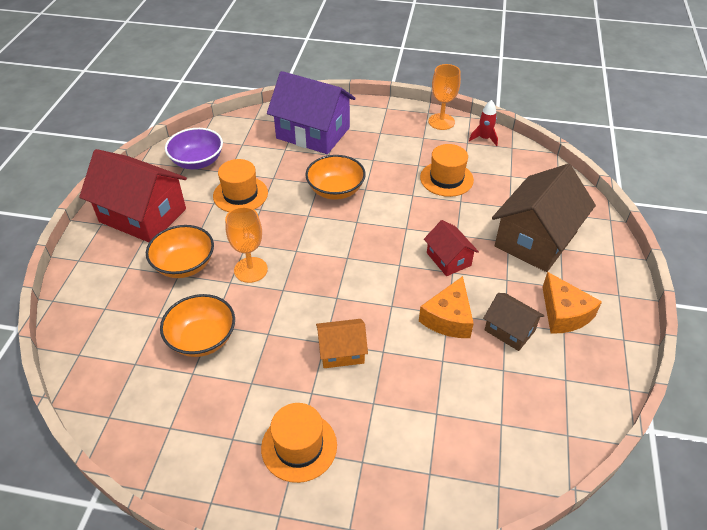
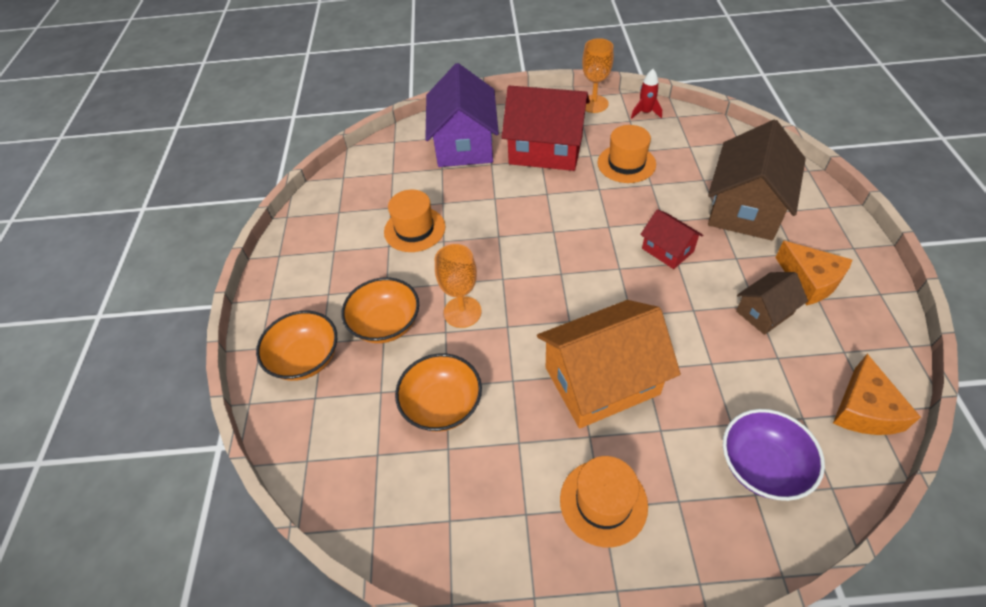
camera: 10 degrees left, 5 degrees up
(143, 215) = (314, 278): red house -> red house (546, 150)
(197, 161) = (351, 203): purple bowl -> purple bowl (762, 466)
(313, 133) = (464, 144): purple house -> purple house turned 75 degrees clockwise
(336, 190) = (516, 202): orange bowl -> orange bowl (306, 359)
(341, 352) = (601, 381): orange house -> orange house, size x1.95
(448, 318) = (696, 314): orange cheese -> orange cheese (864, 409)
(509, 330) = (764, 312): brown house -> brown house turned 60 degrees counterclockwise

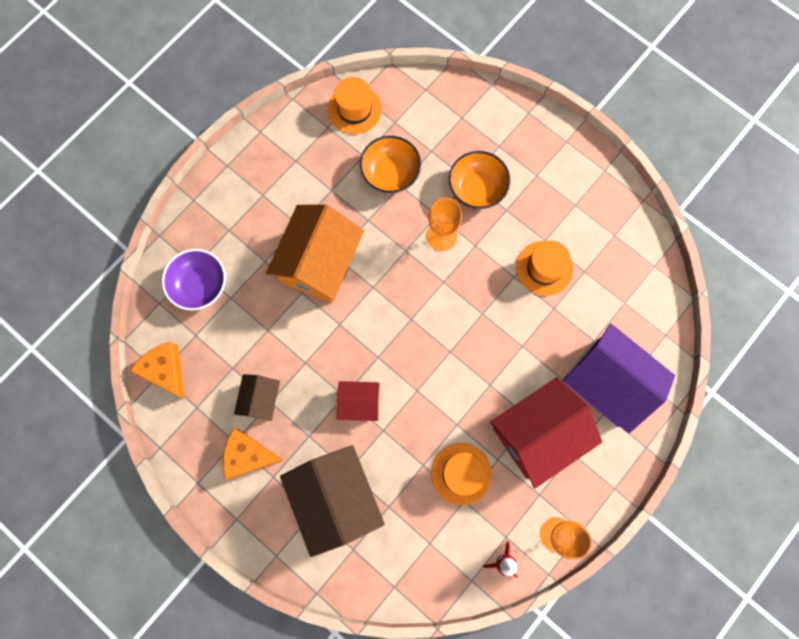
camera: 130 degrees right, 25 degrees up
(306, 359) = (494, 130): orange bowl -> none
(603, 502) = (264, 197): orange hat -> orange hat (354, 109)

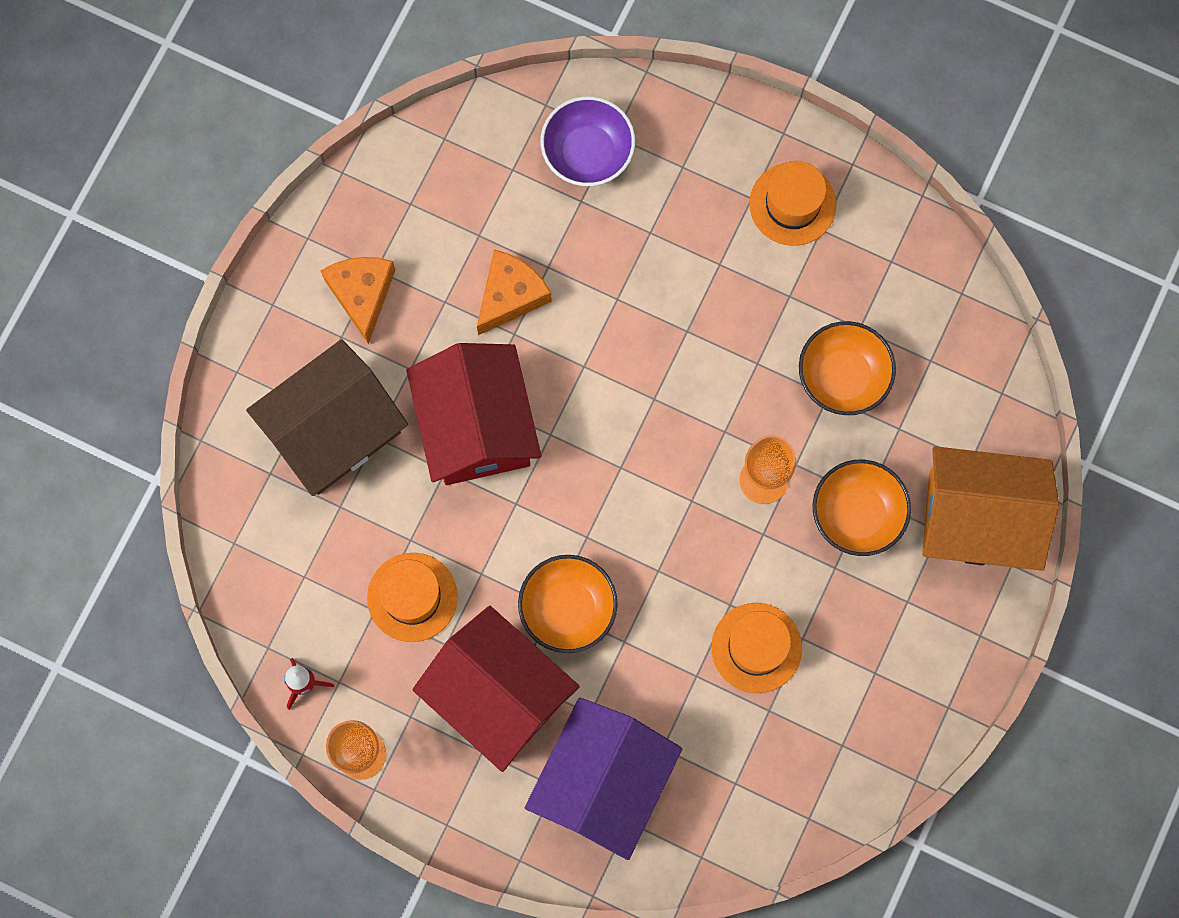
camera: 75 degrees right, 0 degrees up
(165, 370) = (451, 145): orange cheese -> orange cheese (510, 296)
(261, 399) = (445, 288): brown house -> none
(319, 263) = (669, 311): orange house -> orange house (978, 519)
(354, 109) = (933, 294): orange hat -> orange hat (792, 204)
(359, 402) = (476, 426): red house -> red house, size x1.95
(493, 375) = (568, 609): none -> orange bowl

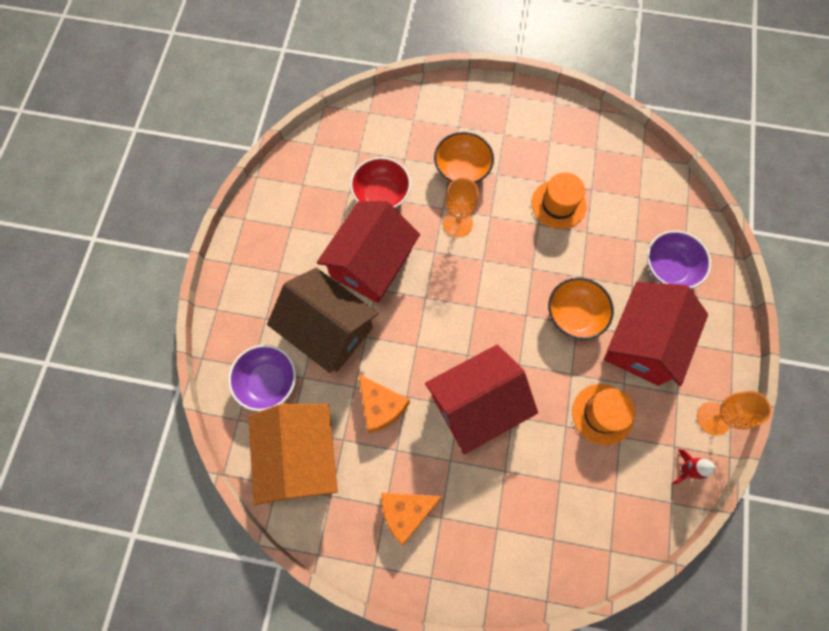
camera: 105 degrees left, 5 degrees down
(333, 430) = (509, 502): brown house -> brown house (328, 330)
(510, 296) = (381, 406): orange cheese -> orange cheese turned 150 degrees counterclockwise
(603, 782) = (669, 268): purple house -> purple bowl
(730, 334) = (371, 263): none -> red house
(792, 204) = (277, 247): orange hat -> none
(843, 376) = (381, 194): orange bowl -> red bowl
(978, 519) = (445, 109): orange house -> orange house (300, 456)

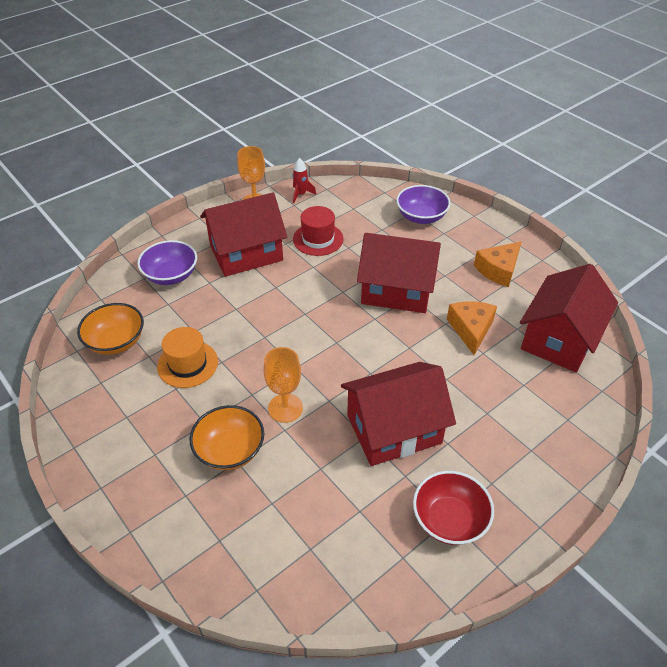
camera: 140 degrees left, 25 degrees down
(268, 382) = (558, 400): purple bowl -> purple bowl (421, 217)
(300, 456) = (559, 339): orange house -> red house
(328, 330) = (476, 404): brown house -> none
(381, 194) = (329, 483): red bowl -> red bowl (449, 520)
(406, 511) = (498, 270): orange cheese -> orange cheese turned 120 degrees clockwise
(574, 315) = (270, 292): orange bowl -> orange bowl (116, 342)
(602, 414) = (318, 239): orange hat -> red hat

